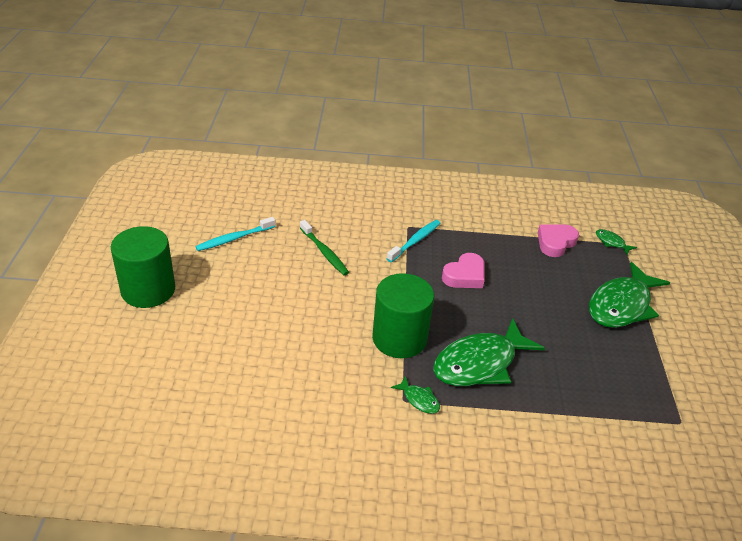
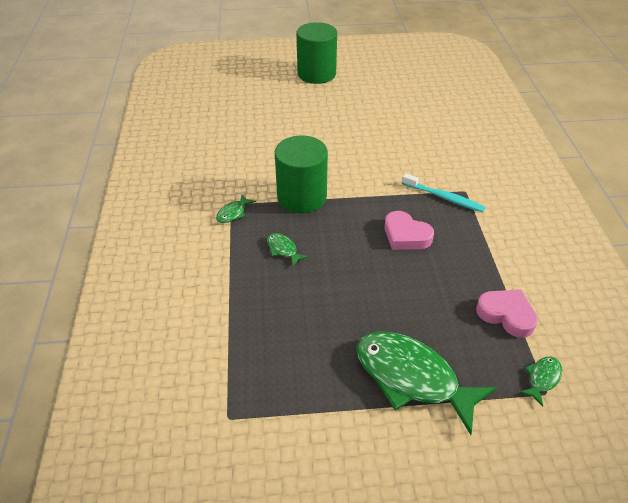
camera: 85 degrees right, 5 degrees up
(234, 238) = (391, 98): turquoise toothbrush -> none
(324, 252) = (397, 144): green toothbrush -> none
(480, 363) = (283, 249): green fish -> green fish, size x0.42

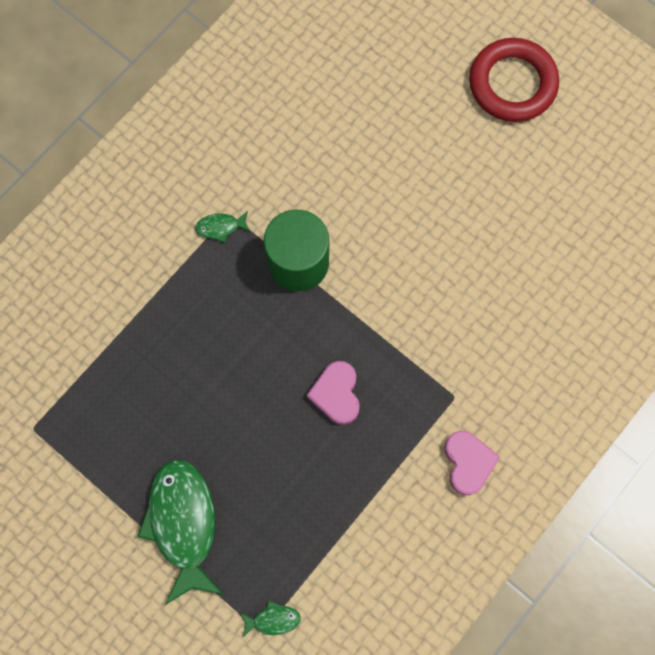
camera: 45 degrees right, 30 degrees up
(283, 249) = (219, 310): green fish -> none
(316, 74) = (512, 84): green cylinder -> red ring
(444, 197) = (424, 385): turquoise toothbrush -> none
(506, 315) = (318, 548): pink heart -> pink heart (468, 463)

